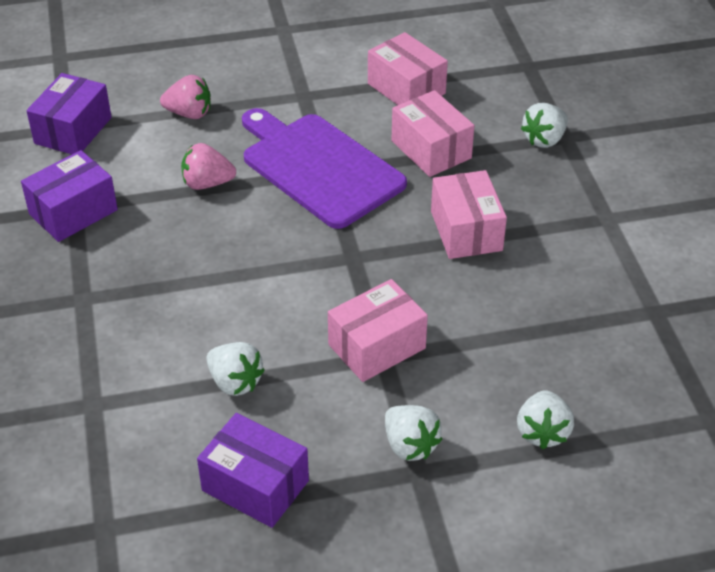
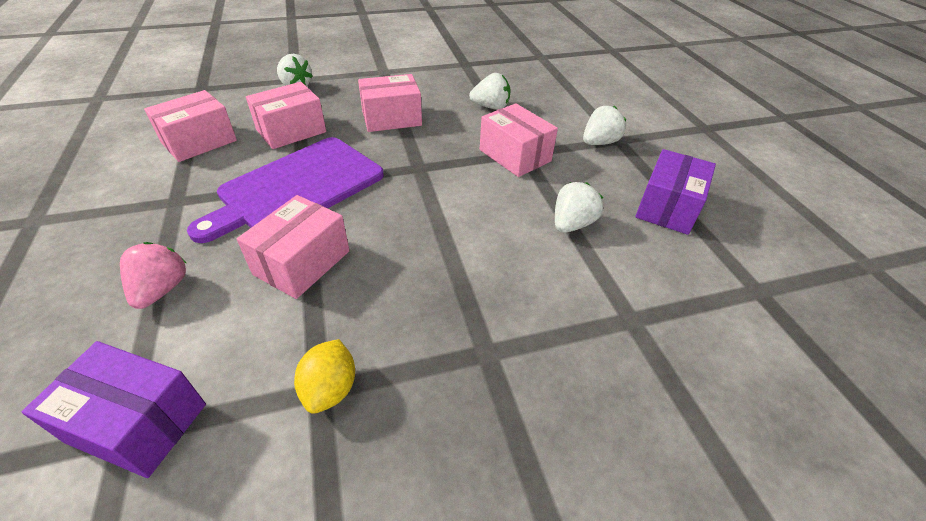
camera: 95 degrees left, 0 degrees up
(73, 212) = (330, 389): purple box -> yellow lemon
(207, 183) = (302, 262): pink strawberry -> pink box
(542, 432) = (569, 99): white strawberry -> white strawberry (491, 107)

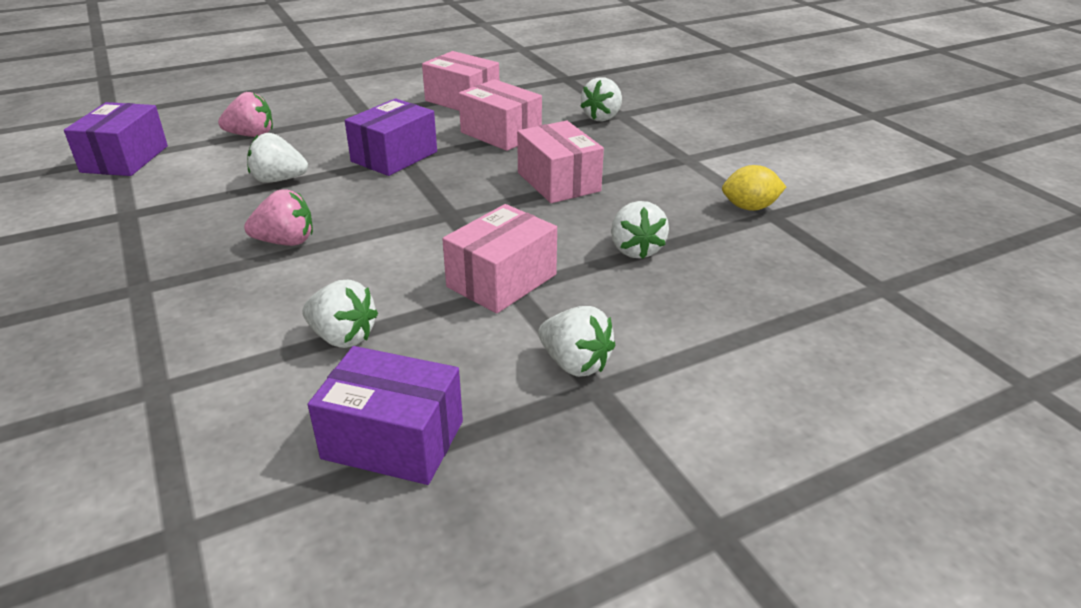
camera: 80 degrees right, 10 degrees down
(297, 188) = (394, 157): purple cutting board -> purple box
(302, 262) = (278, 180): pink box -> white strawberry
(330, 389) = (126, 218): yellow lemon -> yellow lemon (749, 207)
(431, 254) = (286, 242): none -> pink strawberry

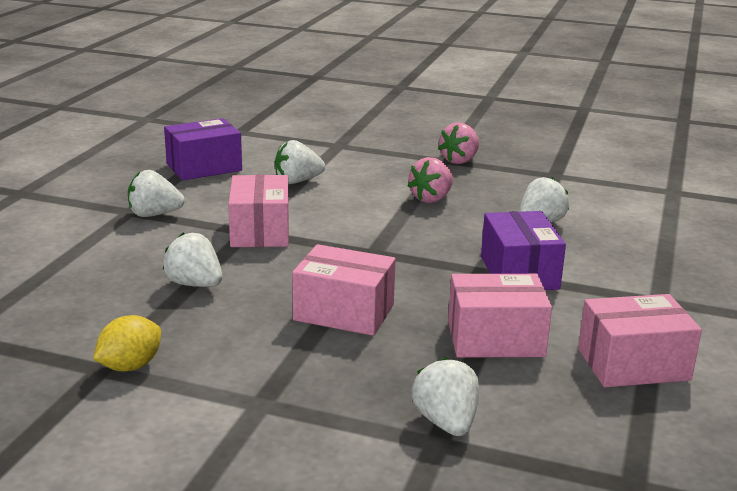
camera: 135 degrees right, 10 degrees down
(125, 159) = (666, 192): purple box -> none
(251, 135) = (661, 239): pink strawberry -> pink strawberry (460, 160)

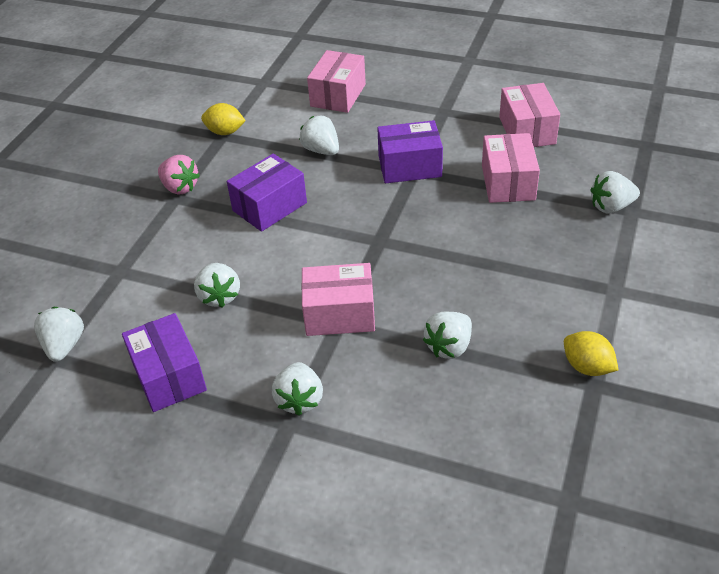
camera: 85 degrees left, 20 degrees up
(251, 133) = (64, 346): none -> white strawberry
(344, 312) = (483, 254): pink box -> pink box (338, 95)
(431, 198) = (269, 206): pink strawberry -> purple box
(561, 176) = (225, 132): none -> yellow lemon

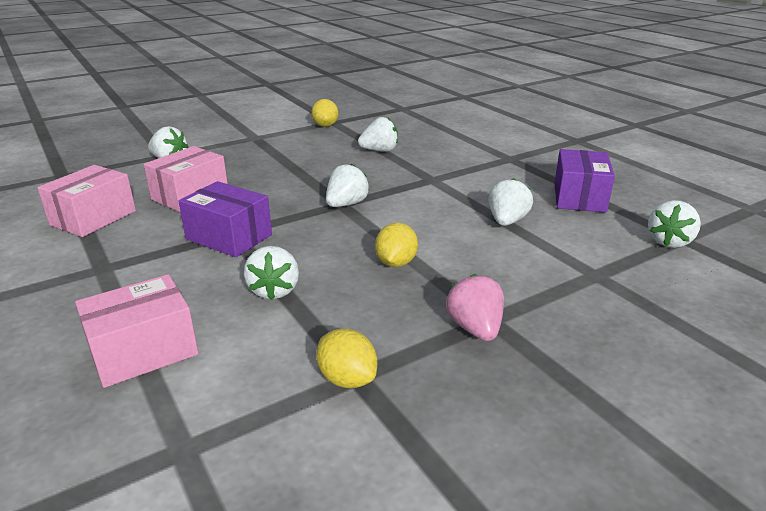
camera: 145 degrees left, 15 degrees down
(269, 206) = (396, 263): purple box -> yellow lemon
(299, 400) = (494, 162): white strawberry -> white strawberry (346, 204)
(339, 314) = (425, 182): pink box -> none

